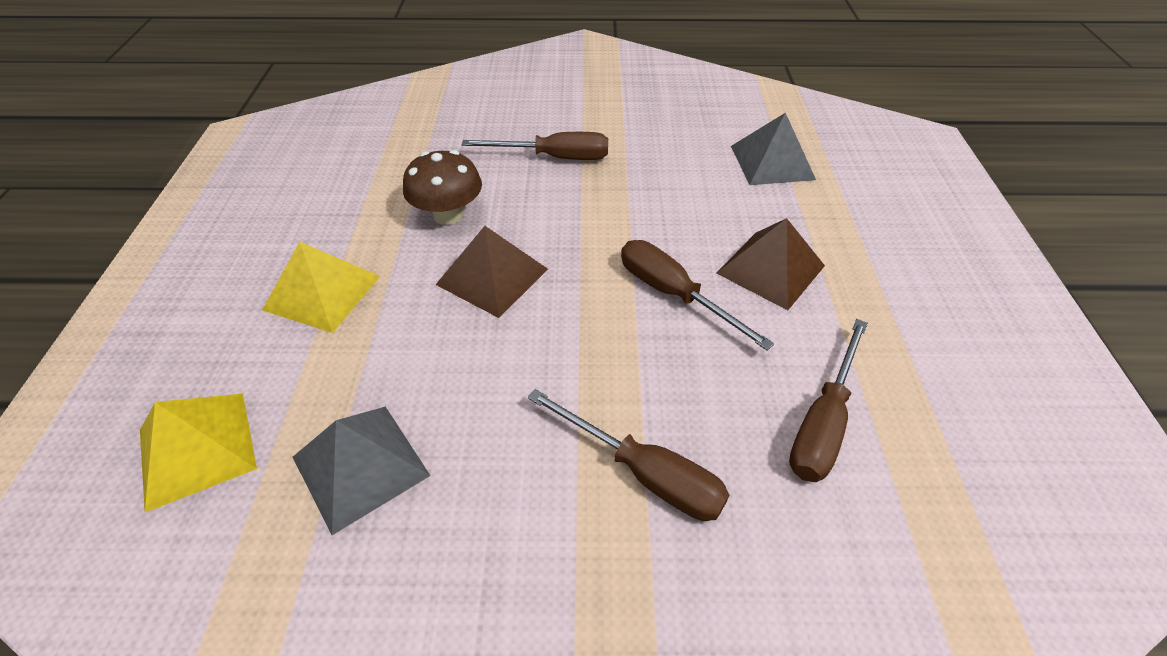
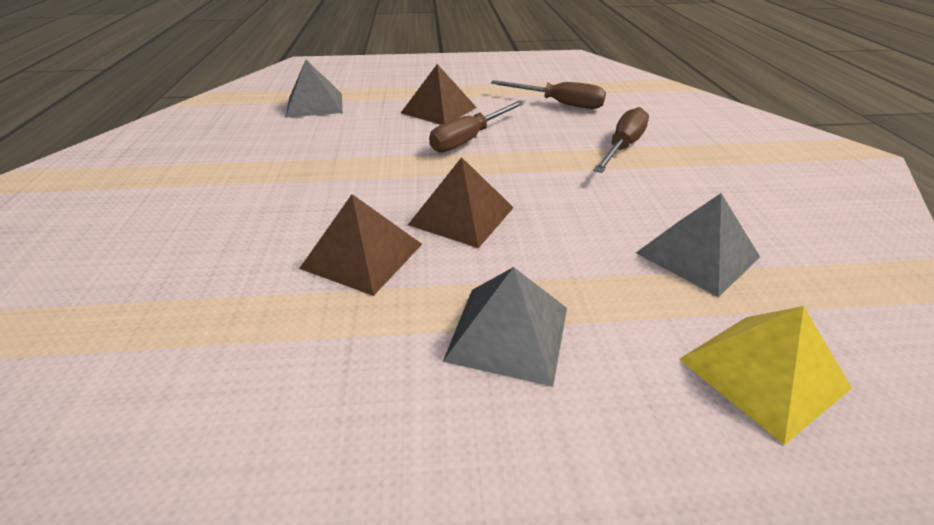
camera: 95 degrees left, 10 degrees down
(322, 292) = (508, 333): yellow pyramid -> grey pyramid
(448, 215) = (362, 255): brown mushroom -> brown pyramid
(554, 157) = (269, 196): brown screwdriver -> none

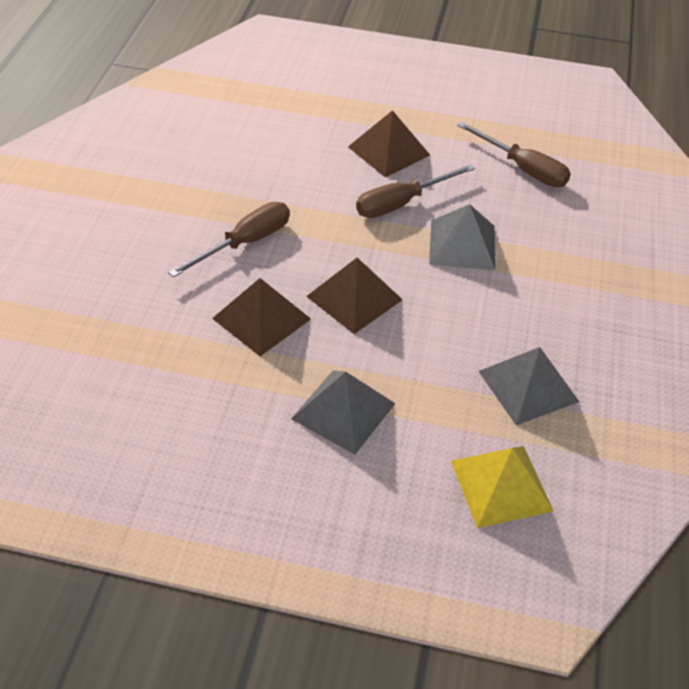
camera: 15 degrees right, 10 degrees up
(314, 104) = (264, 114): grey pyramid -> grey pyramid (462, 244)
(622, 147) = (549, 250): brown screwdriver -> brown screwdriver (245, 243)

